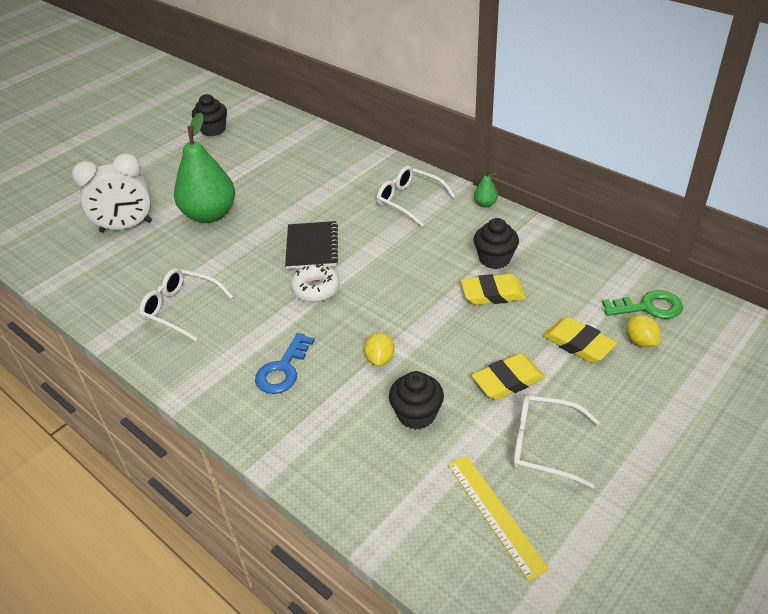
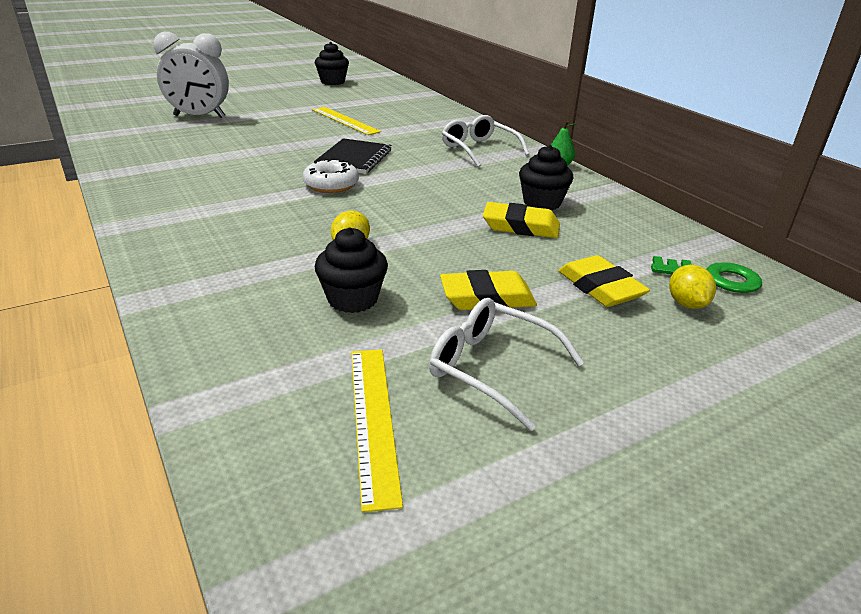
camera: 15 degrees right, 10 degrees down
(181, 309) = (189, 170): white glasses -> none
(210, 215) = (279, 123): green pear -> none
(267, 192) = (345, 120): none -> yellow ruler
(283, 369) = (241, 230): blue key -> none

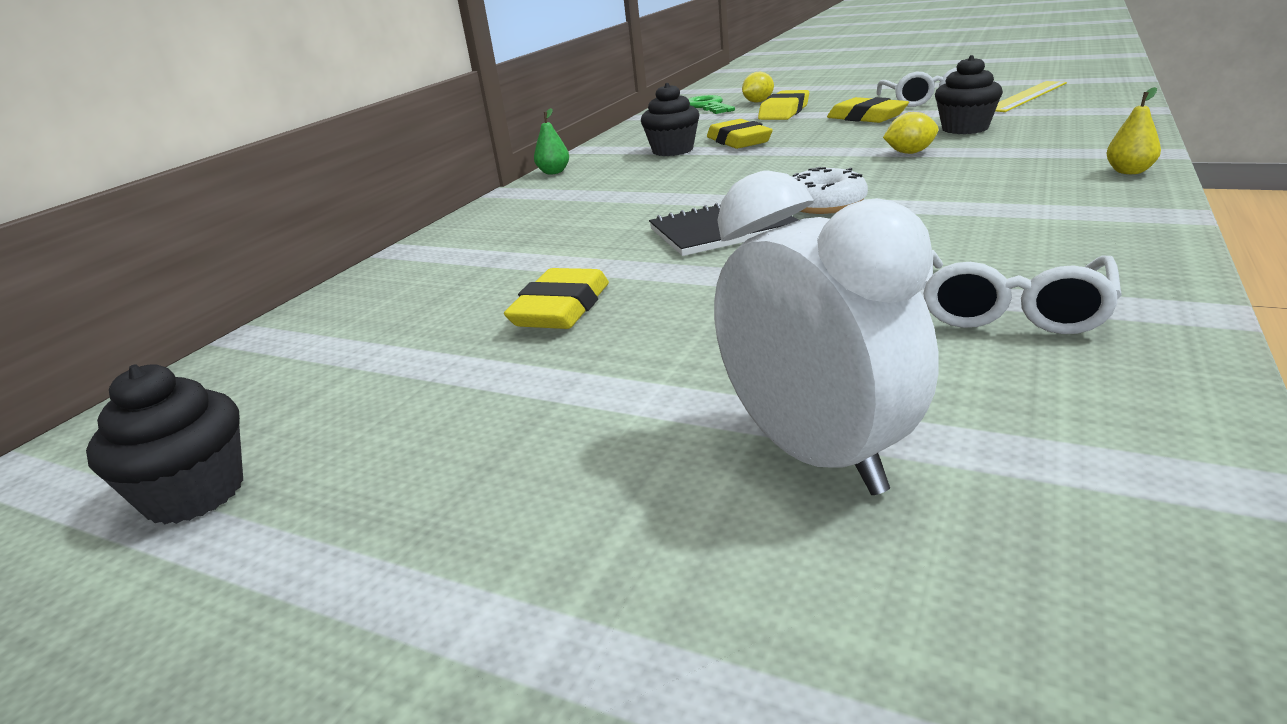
camera: 120 degrees left, 5 degrees down
(159, 263) = (1129, 171): none -> yellow pear
(345, 120) = (561, 309): yellow ruler -> yellow eraser
(479, 149) = (559, 205): white glasses -> white glasses (1011, 309)

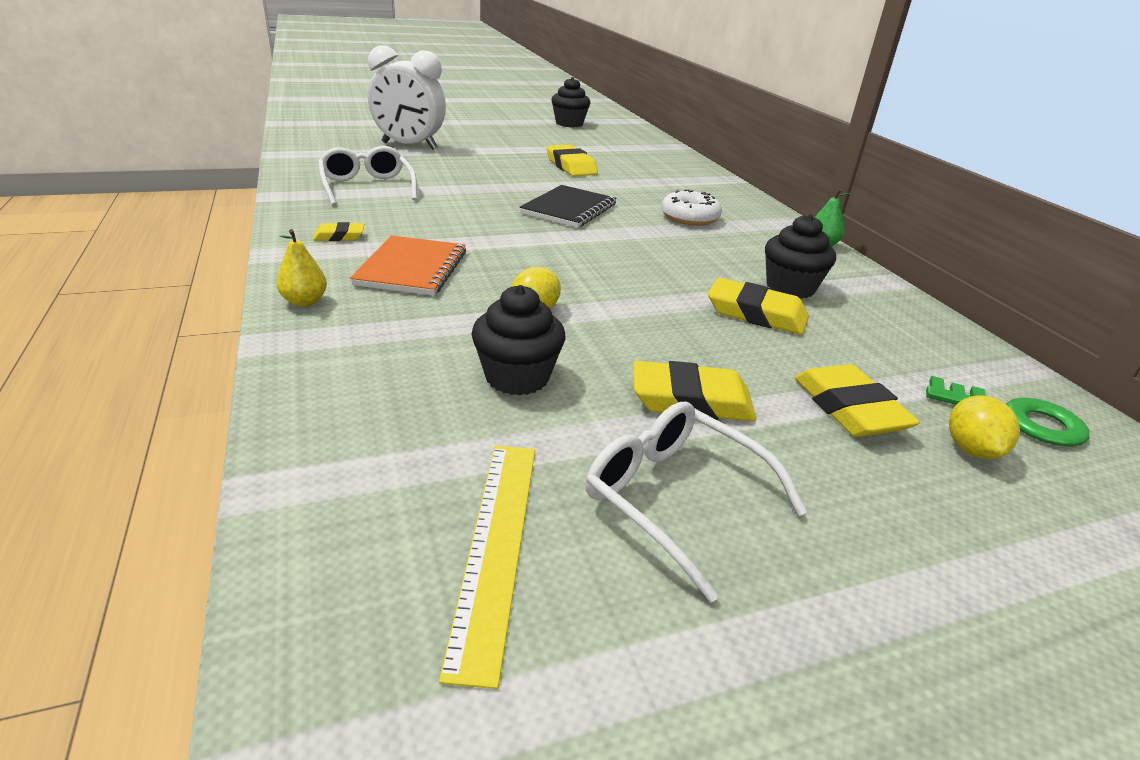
camera: 130 degrees right, 5 degrees up
(824, 204) = (533, 236): white donut -> white donut (689, 217)
(1001, 187) = (412, 268): none -> orange notebook
(1084, 226) = (339, 236): none -> yellow eraser

